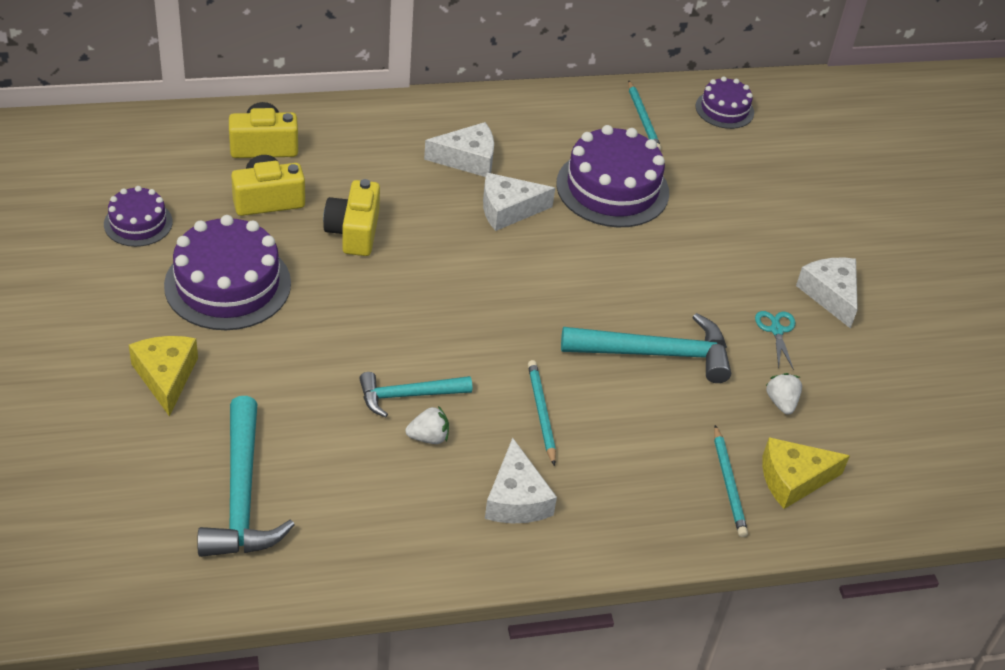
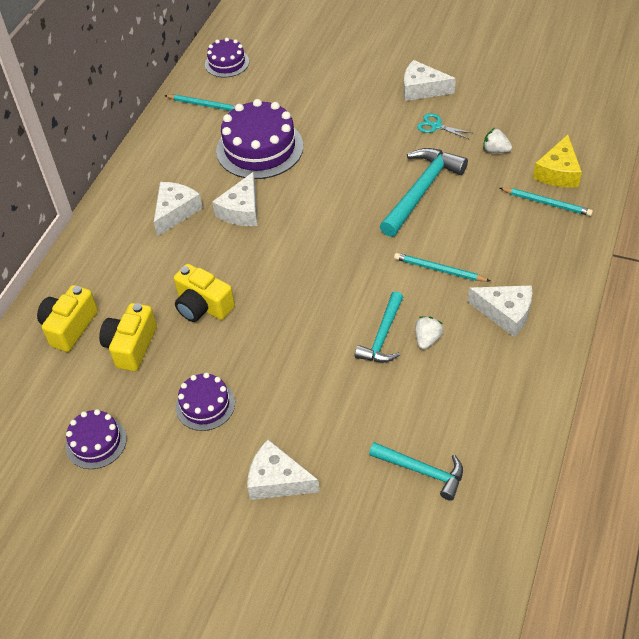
camera: 50 degrees left, 5 degrees up
(166, 377) = (277, 480): yellow cheese -> white cheese
(228, 284) = (205, 405): purple cake -> purple cake, size x0.56
(242, 495) = (422, 471): turquoise hammer -> turquoise hammer, size x0.63

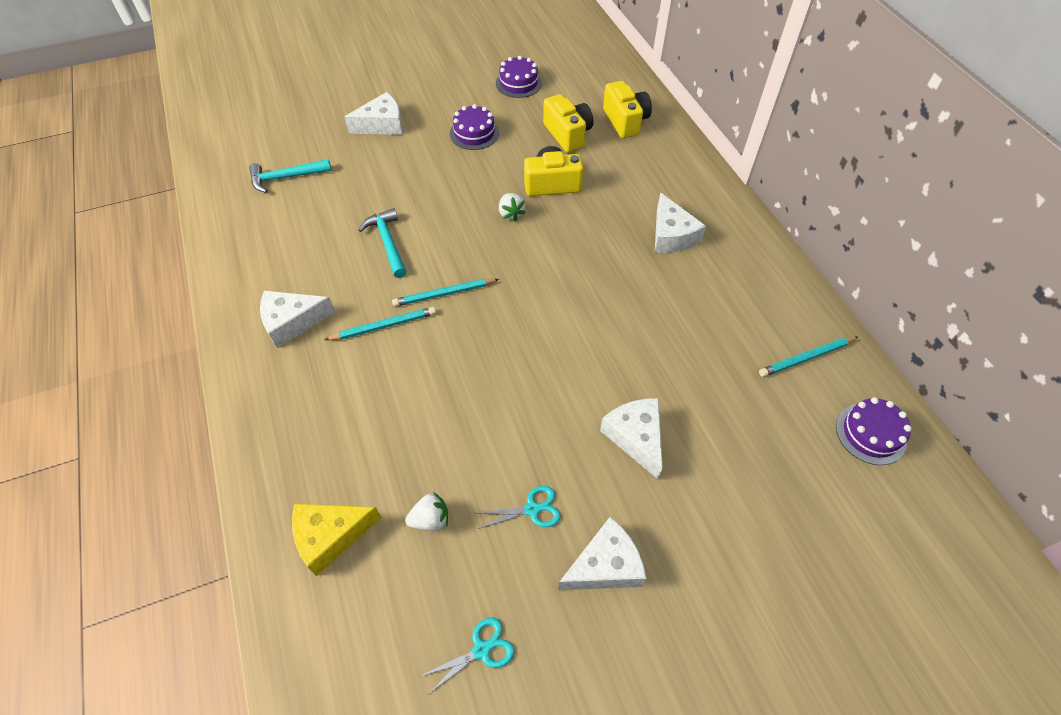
camera: 135 degrees right, 5 degrees up
(241, 210) = (619, 271): white cheese -> white cheese (636, 437)
(259, 148) = (685, 344): purple cake -> none
(421, 191) = (471, 402): turquoise hammer -> none
(427, 339) = (348, 261): white strawberry -> white strawberry (511, 214)
(510, 93) = (482, 650): none -> turquoise scissors
(546, 203) = (320, 476): turquoise pencil -> turquoise pencil (444, 294)
(558, 172) = (330, 536): yellow cheese -> yellow cheese turned 90 degrees counterclockwise

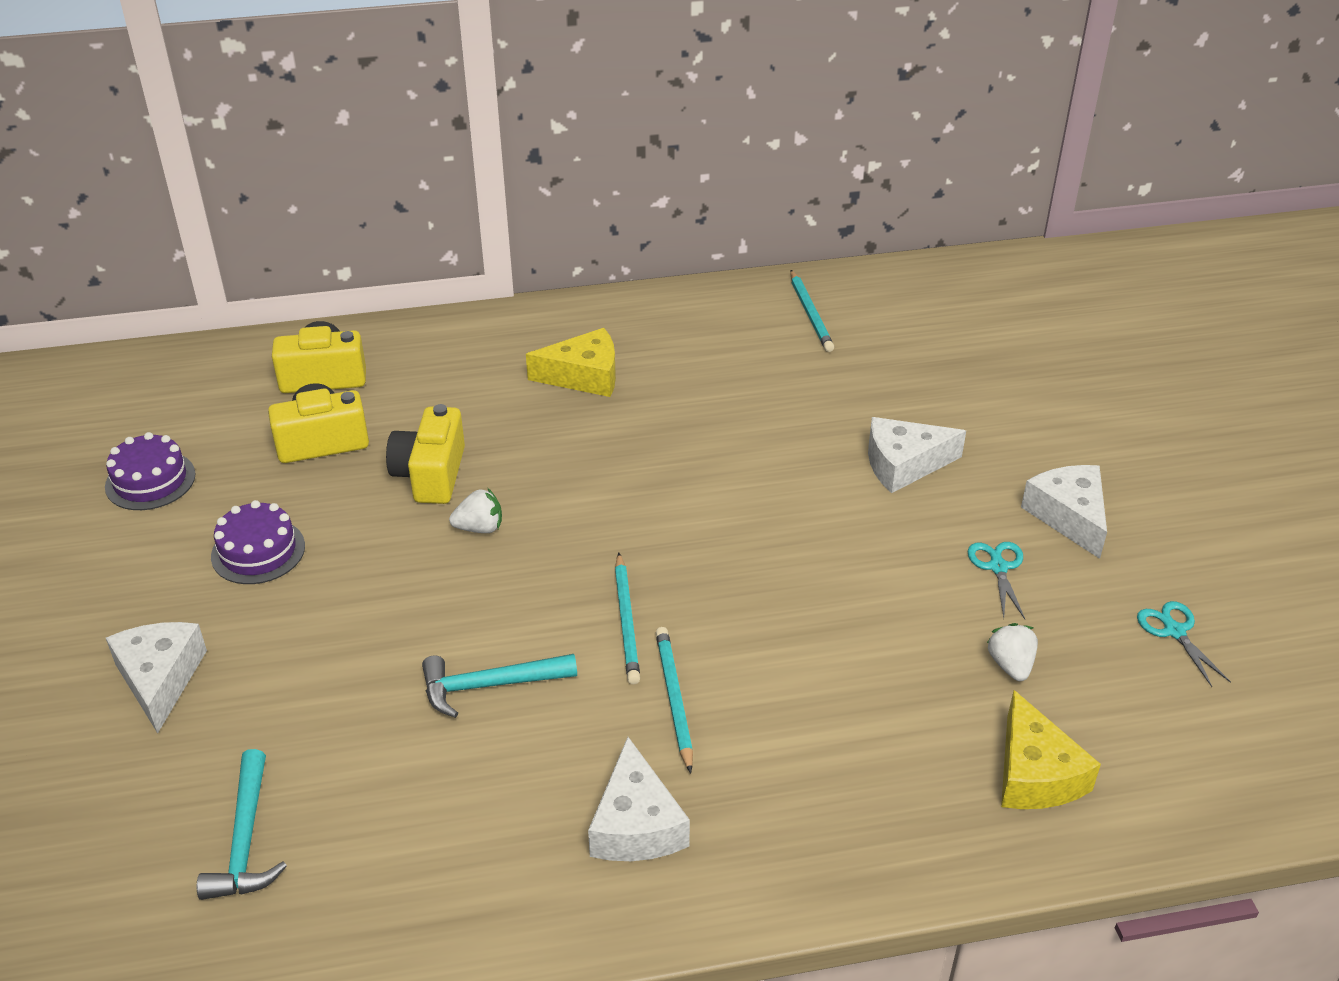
camera: 80 degrees left, 15 degrees down
(671, 235) = (584, 376): white cheese -> yellow cheese
(870, 433) = (915, 296): purple cake -> none

